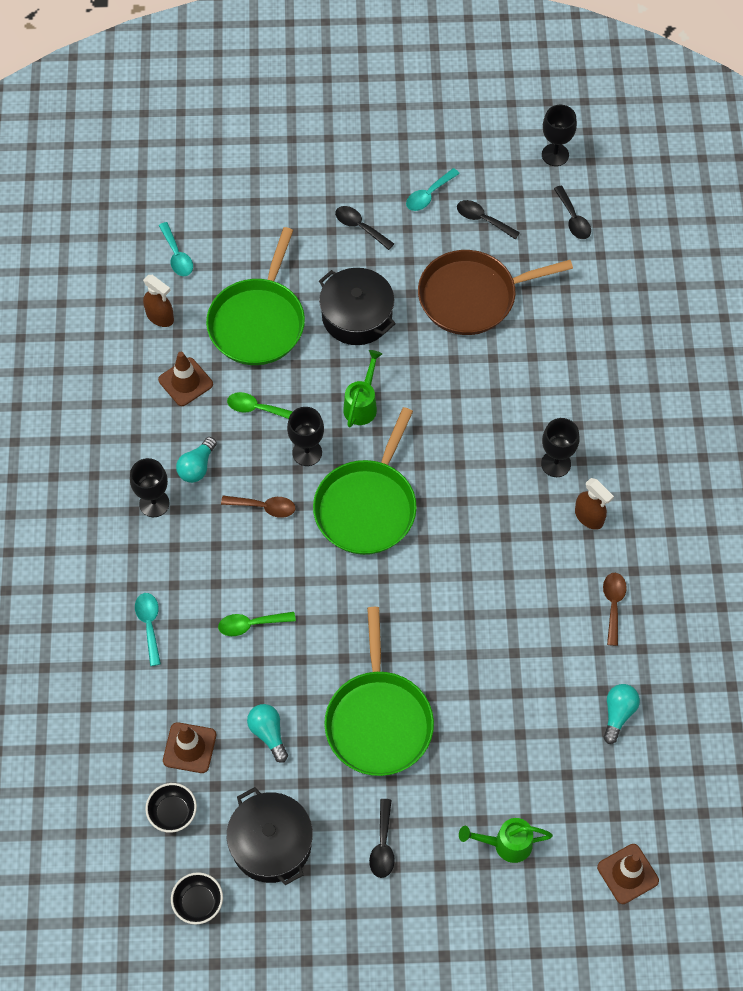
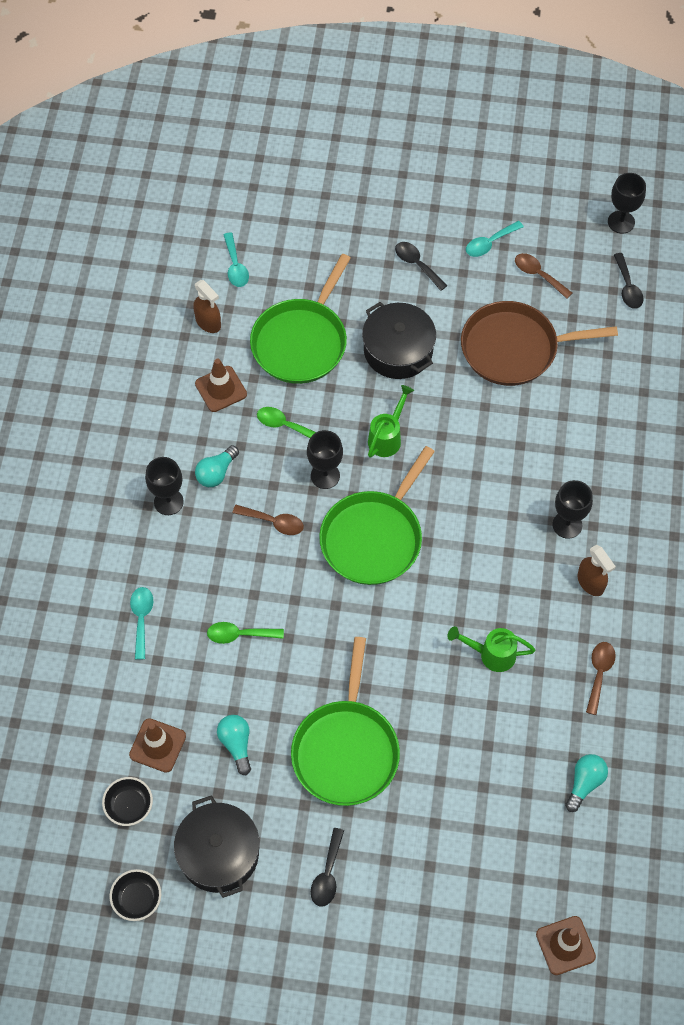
camera: 10 degrees right, 0 degrees up
(483, 219) = (538, 275): black spoon -> brown spoon
(505, 844) = (449, 894): green watering can -> green watering can (491, 654)

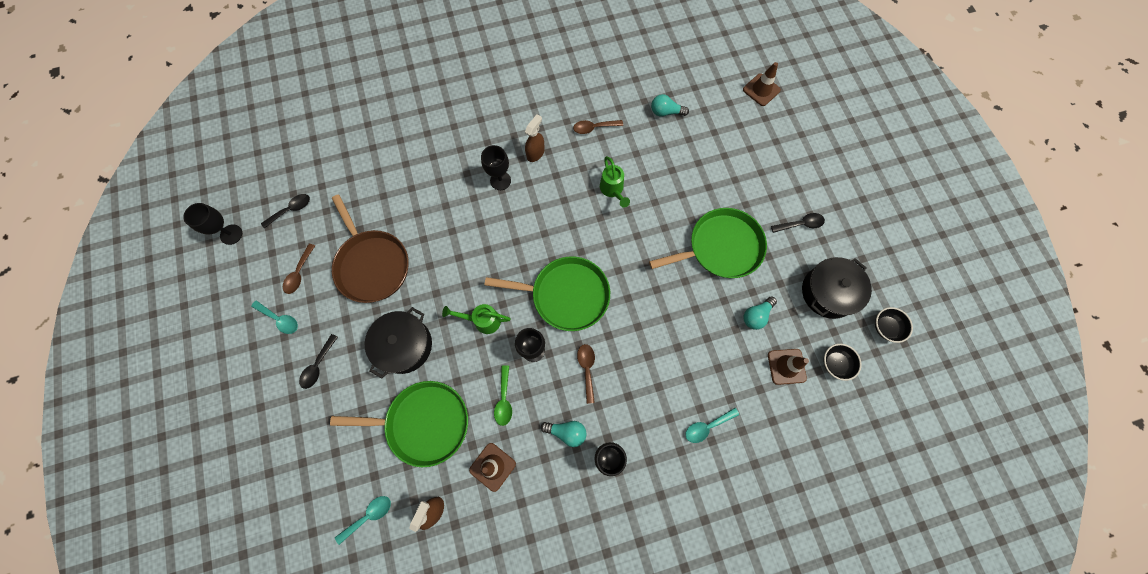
camera: 115 degrees left, 10 degrees up
(239, 634) = (682, 351): green spoon -> none

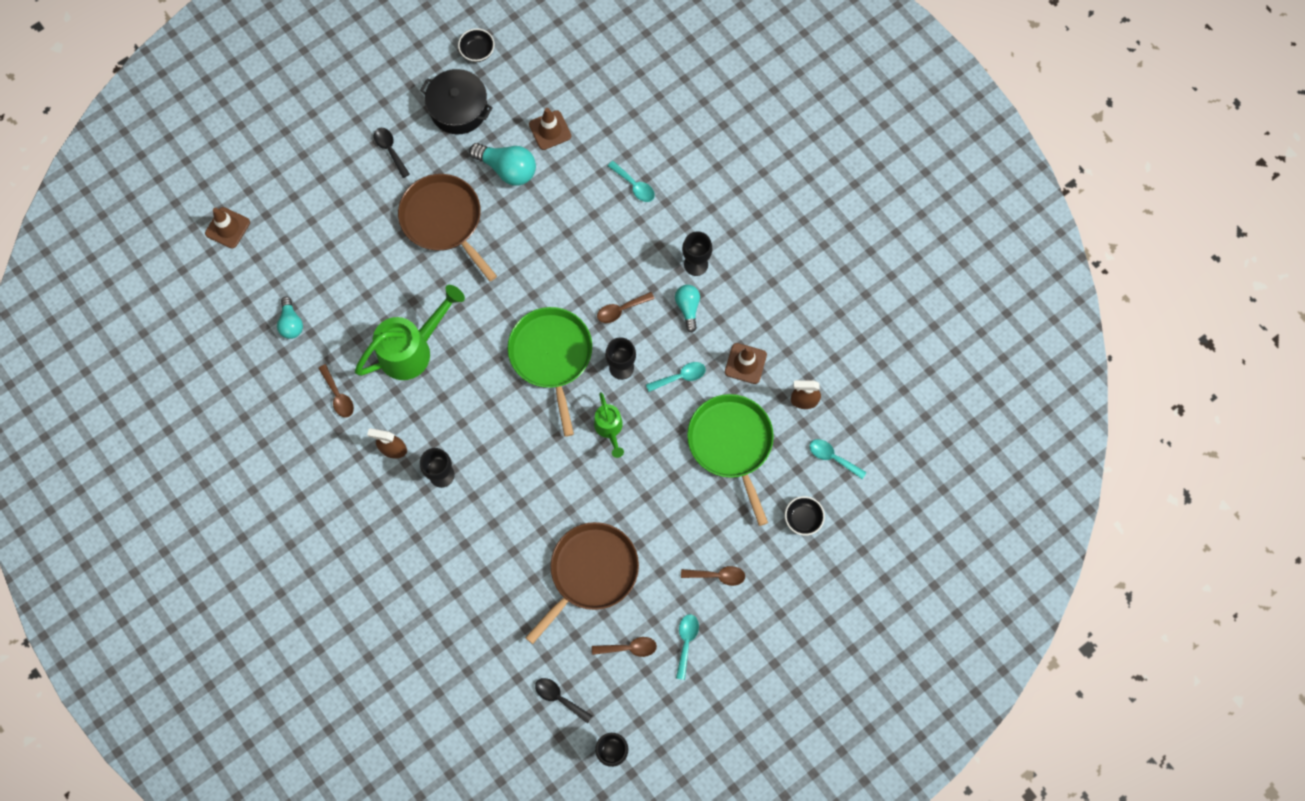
camera: 110 degrees left, 0 degrees up
(318, 365) = (717, 576): black spoon -> brown spoon
(404, 345) = (664, 497): black pot -> none
(504, 399) = (680, 377): green spoon -> turquoise spoon
(613, 190) = (413, 349): green watering can -> green watering can, size x1.84
(721, 247) = (444, 220): green pan -> brown pan
(756, 315) = (508, 169): turquoise light bulb -> turquoise light bulb, size x1.59
(835, 363) = (531, 88): black bowl -> black bowl (803, 518)

